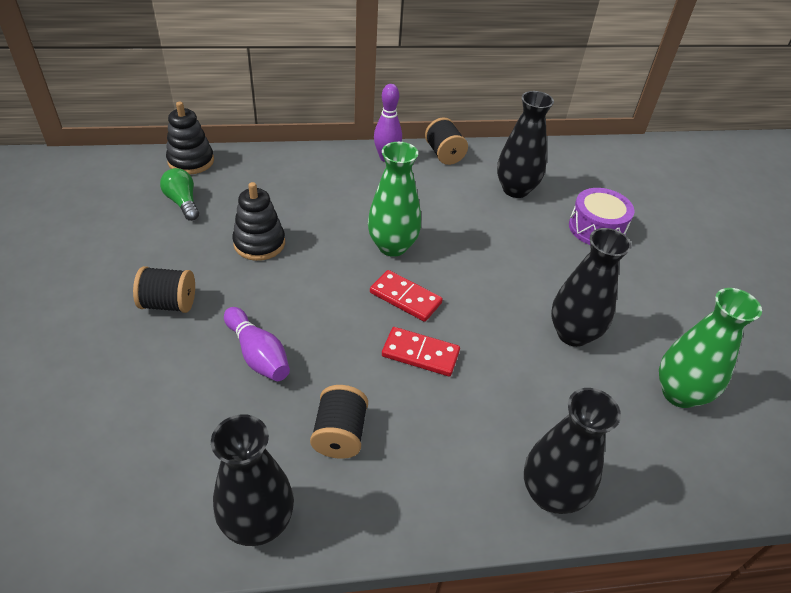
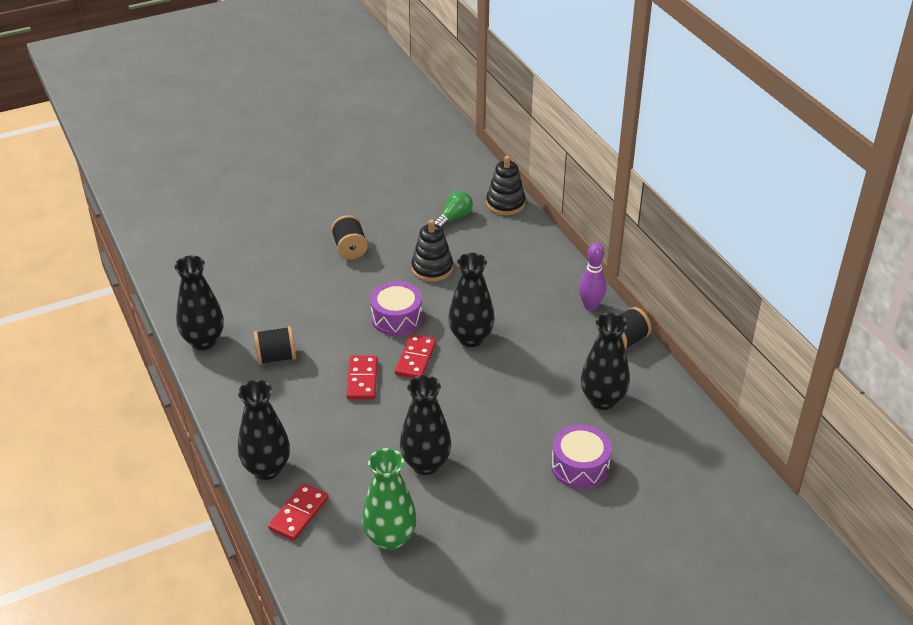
camera: 75 degrees right, 5 degrees down
(258, 354) = (325, 302): purple bowling pin -> none
(328, 295) = (396, 318): none -> purple drum
(392, 246) = (471, 338): green vase -> black vase
(634, 474) = (299, 514): none -> red domino

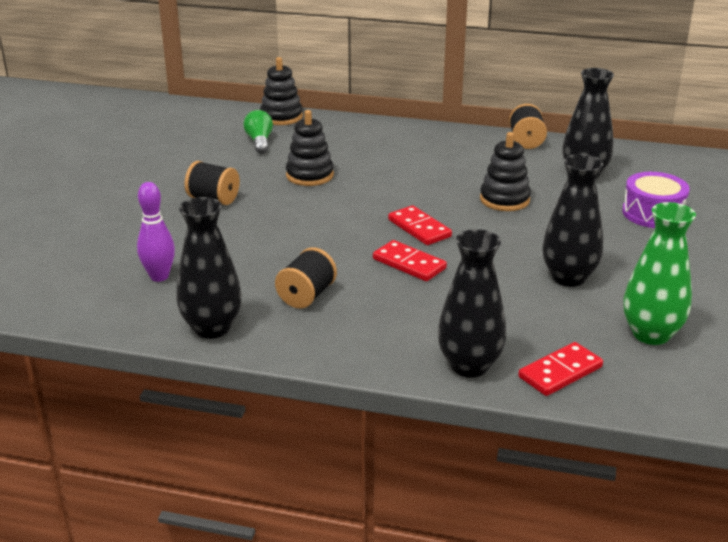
camera: 50 degrees left, 10 degrees down
(299, 514) = (560, 372): red domino -> red domino turned 75 degrees clockwise
(396, 318) = (349, 215): purple drum -> none
(471, 338) = (430, 195): black vase -> none
(508, 378) = (504, 200): none -> black stacking toy
(590, 306) = (465, 136): purple bowling pin -> purple bowling pin (159, 276)

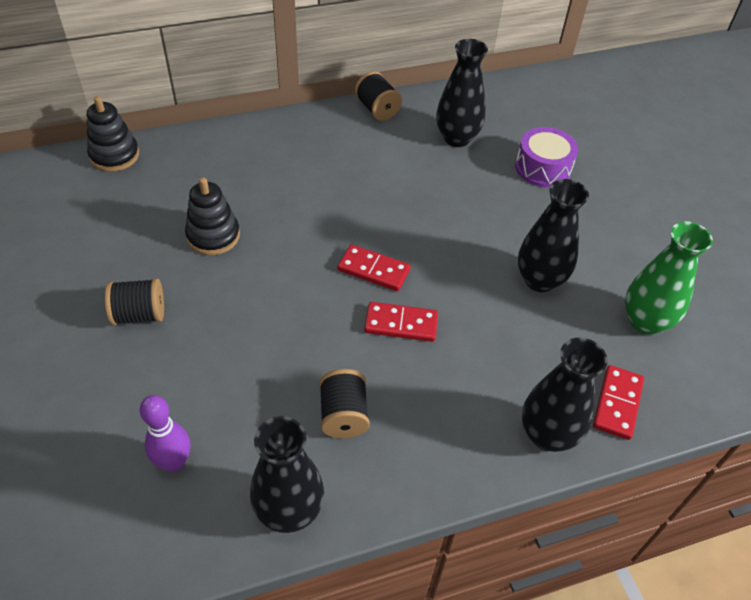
camera: 35 degrees left, 20 degrees up
(259, 141) = (120, 203): green light bulb -> none
(504, 200) = (417, 198): black stacking toy -> none

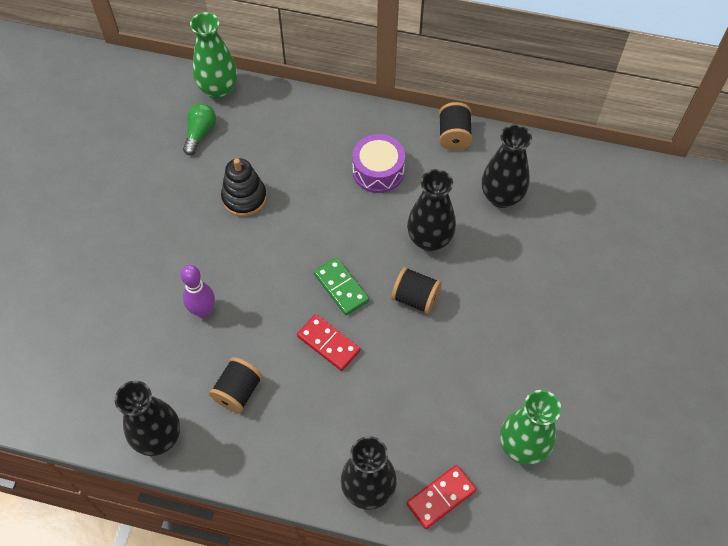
camera: 35 degrees right, 10 degrees up
(114, 155) = (218, 89): black stacking toy -> green vase
(121, 199) = (200, 133): none -> green light bulb
(139, 314) = (155, 239): black spool -> black spool (415, 298)
(174, 462) = (111, 363): purple bowling pin -> purple bowling pin (203, 310)
(373, 270) = (341, 287): red domino -> green domino
(539, 280) = (465, 364): black vase -> black vase (429, 240)
(543, 168) = (554, 263): purple drum -> purple drum (378, 171)

